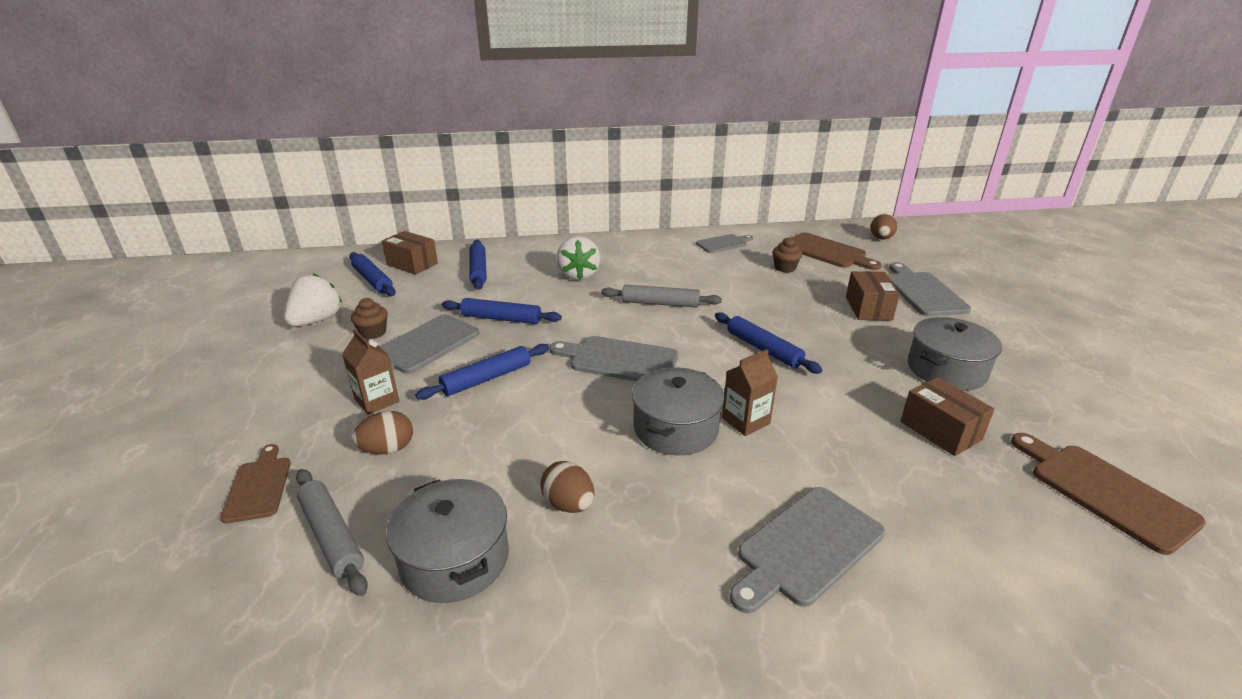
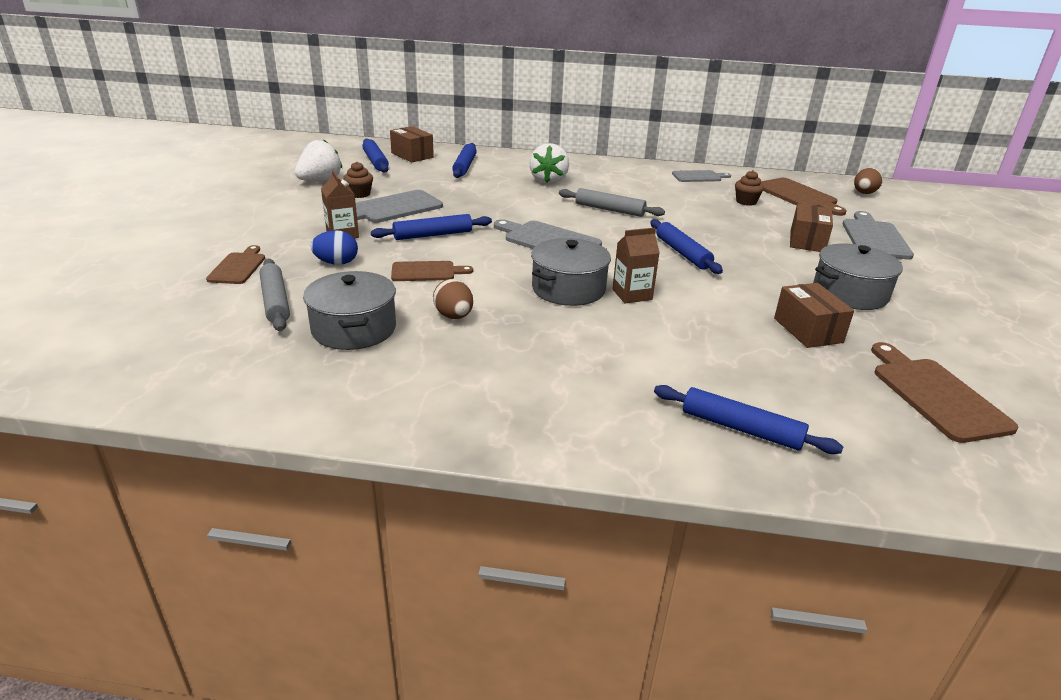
camera: 15 degrees right, 0 degrees up
(388, 449) = (336, 263): brown egg -> blue egg
(501, 318) = (466, 200): blue rolling pin -> blue rolling pin (741, 428)
(504, 438) = (426, 272): none -> brown cutting board
(806, 547) = (628, 375): grey cutting board -> none

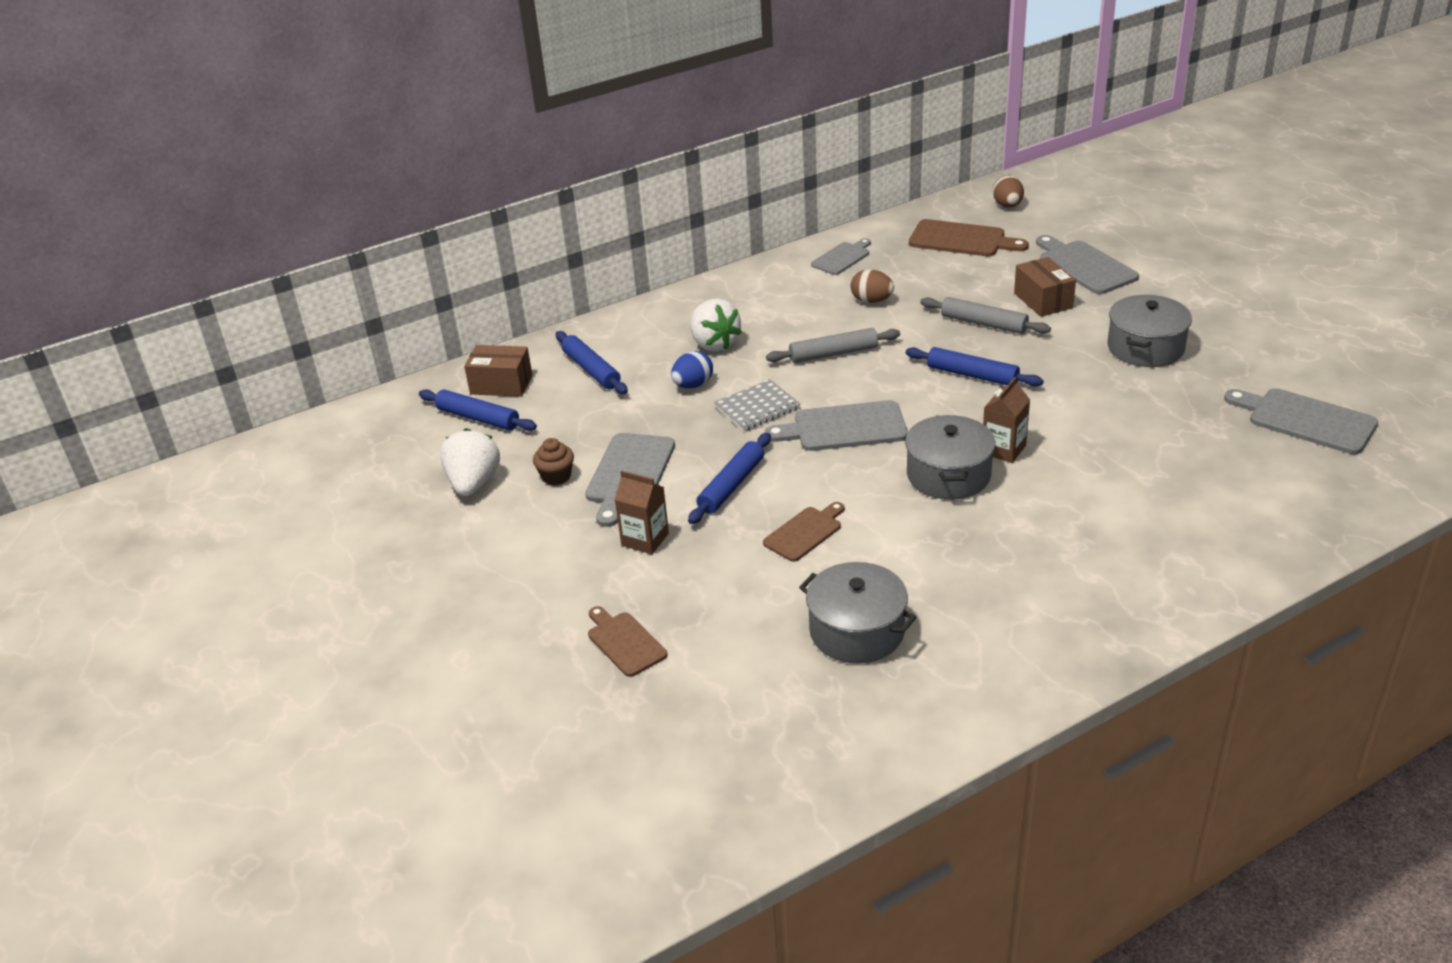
camera: 35 degrees left, 5 degrees up
(275, 301) = (738, 652): grey rolling pin -> grey rolling pin (984, 323)
(336, 263) = (707, 576): blue egg -> blue egg (693, 385)
(454, 316) = (910, 564): brown egg -> brown egg (871, 301)
(517, 212) = (757, 407): none -> grey notebook
(741, 428) = (1240, 529): blue rolling pin -> none
(746, 202) = (931, 273): brown cupcake -> none
(807, 330) = (1166, 407): brown box -> none
(935, 395) = (1306, 420): brown cutting board -> grey cutting board

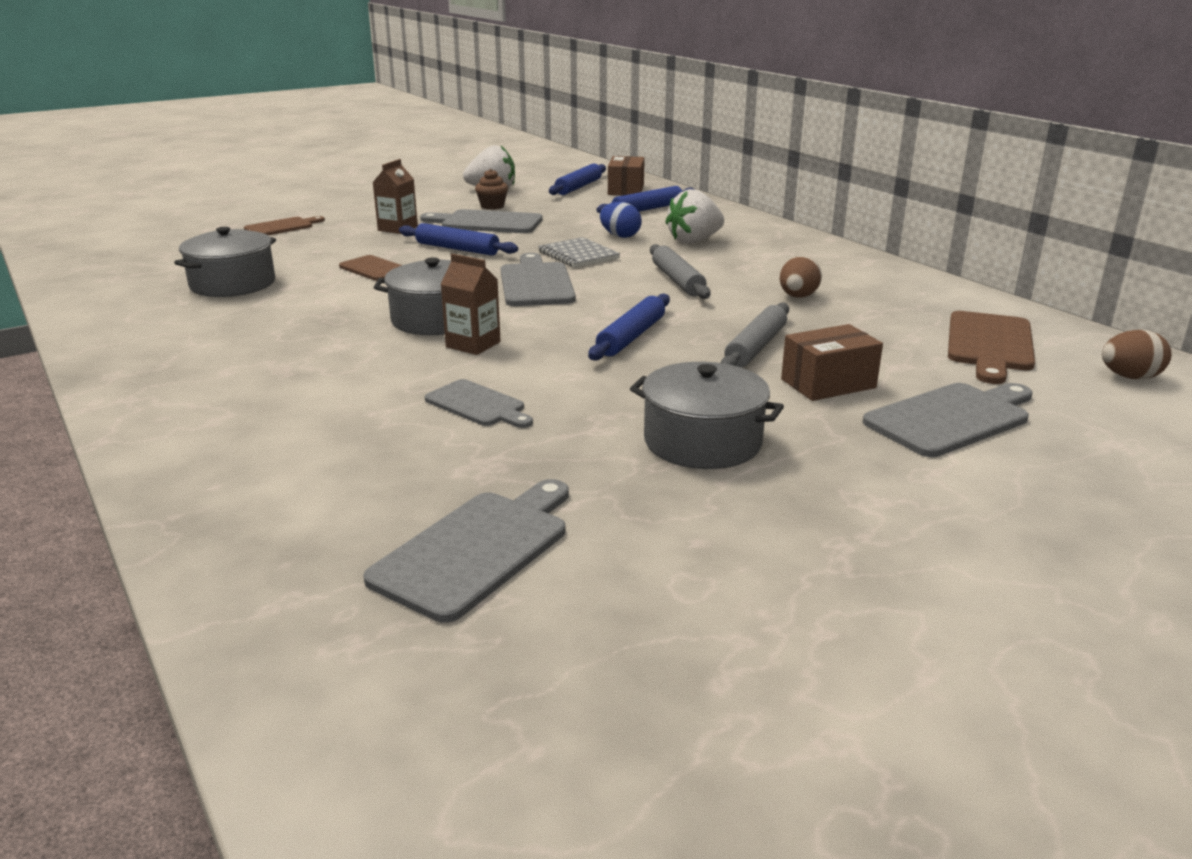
camera: 85 degrees right, 10 degrees down
(842, 258) = (899, 286): grey cutting board -> grey cutting board (478, 405)

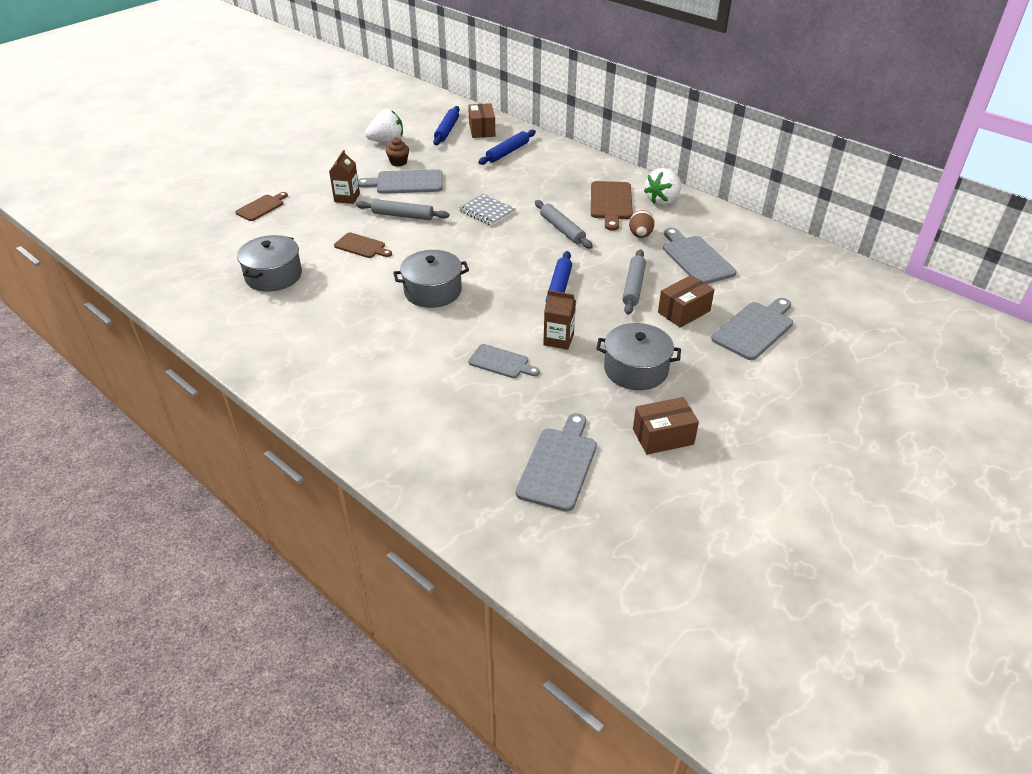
camera: 15 degrees left, 15 degrees up
(457, 249) = (403, 215): blue rolling pin -> grey rolling pin
(473, 344) = (468, 311): brown carton -> brown carton (558, 340)
(536, 283) = (475, 245): grey cutting board -> grey cutting board (696, 258)
(620, 236) = (504, 186): blue egg -> none
(694, 241) = (554, 185): white strawberry -> white strawberry (662, 201)
(701, 539) = (663, 437): none -> brown box
(989, 344) = (759, 264): brown cutting board -> brown cutting board (611, 203)
(1129, 377) = (835, 280): brown egg -> none

